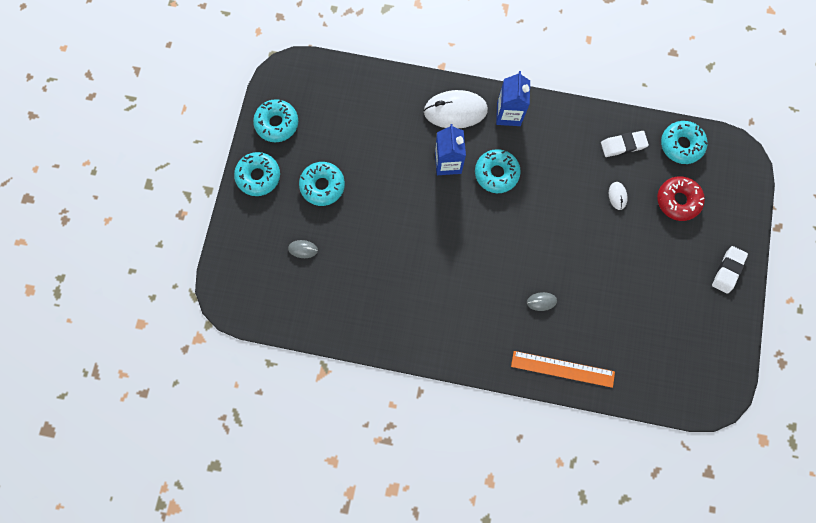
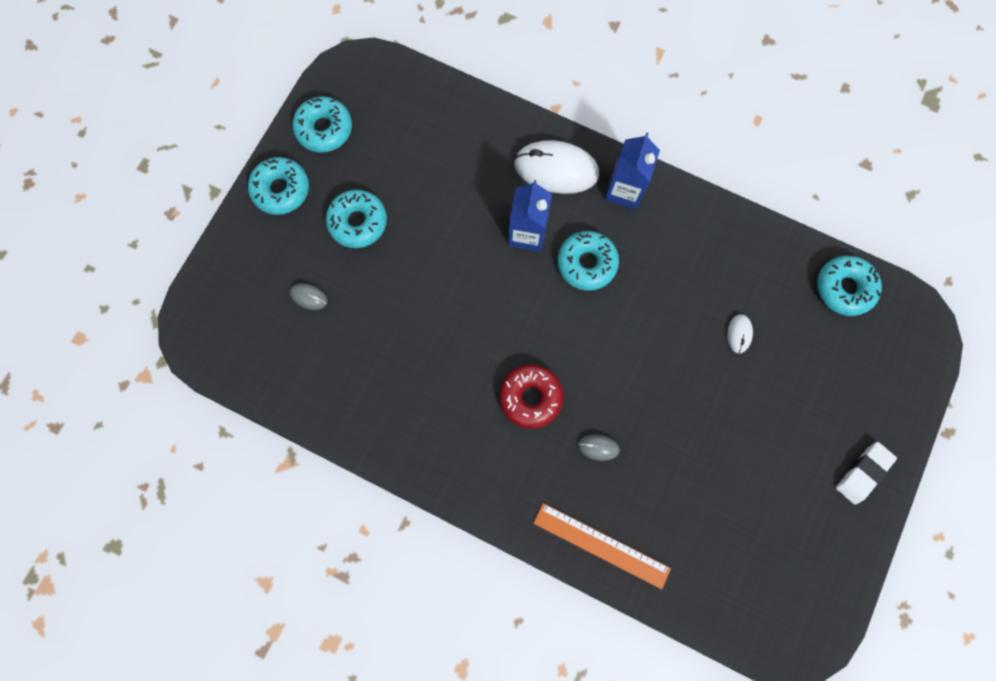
camera: 15 degrees right, 0 degrees up
(623, 145) = (765, 269): white eraser -> none
(677, 200) = (819, 361): red donut -> red donut (530, 397)

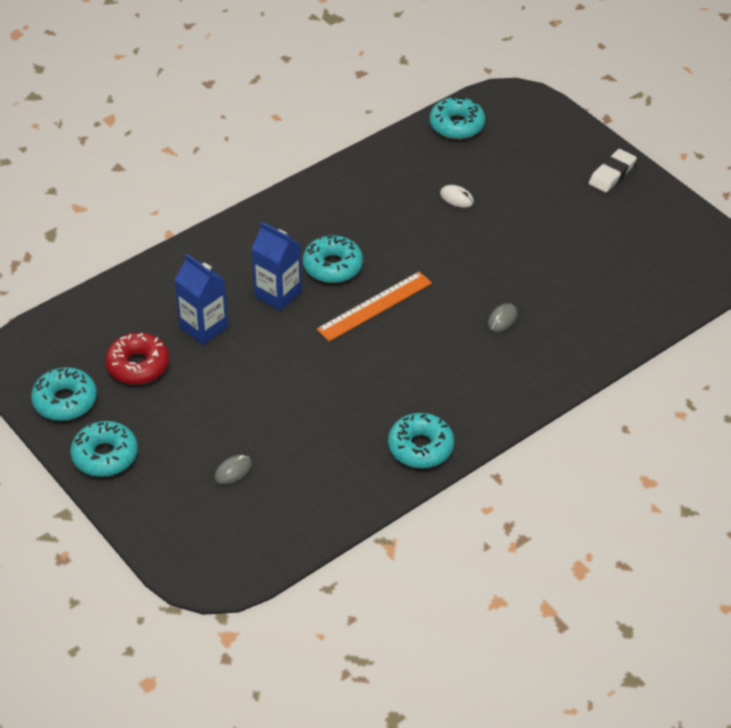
camera: 65 degrees left, 30 degrees down
(358, 222) = (182, 408): turquoise donut -> turquoise donut (420, 447)
(530, 397) = (431, 347): red donut -> red donut (138, 365)
(556, 169) = (230, 253): white mouse -> none
(601, 545) = (587, 348): orange ruler -> orange ruler (375, 306)
(624, 190) = (282, 218): blue carton -> blue carton (203, 327)
(863, 473) = (612, 174): white eraser -> white eraser turned 60 degrees clockwise

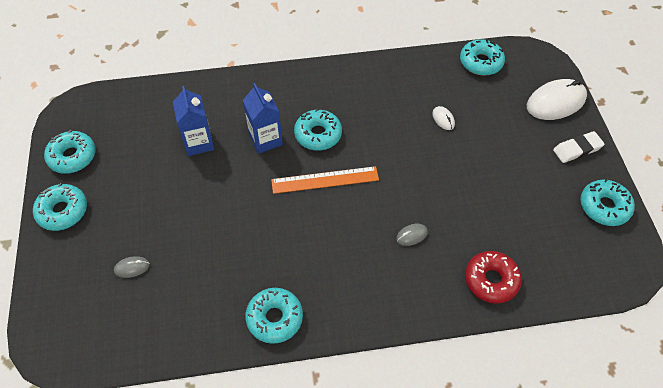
camera: 30 degrees right, 10 degrees up
(138, 365) = (136, 152): red donut -> red donut (491, 280)
(562, 136) = (556, 102): none -> white mouse
(670, 217) = (604, 207): none -> turquoise donut

